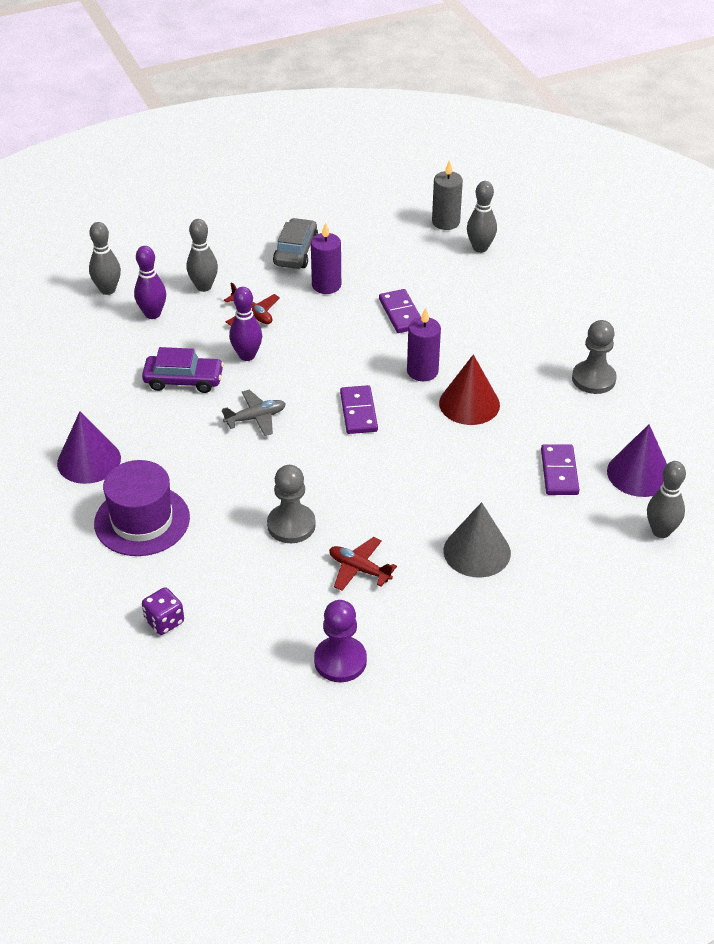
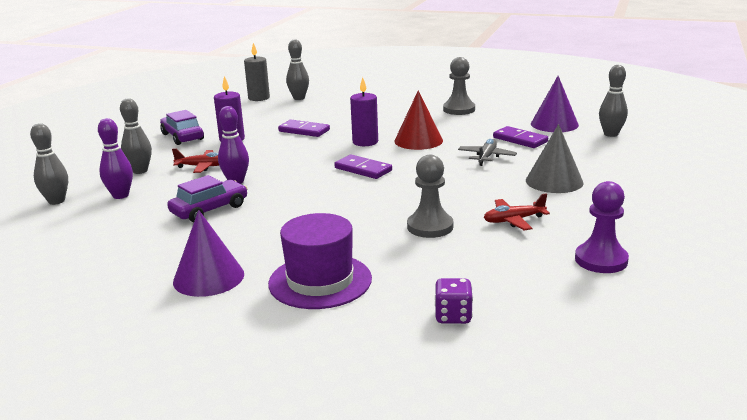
camera: 45 degrees left, 20 degrees down
(255, 418) = (300, 200): grey plane -> grey plane (486, 157)
(296, 252) = (182, 137): grey car -> purple car

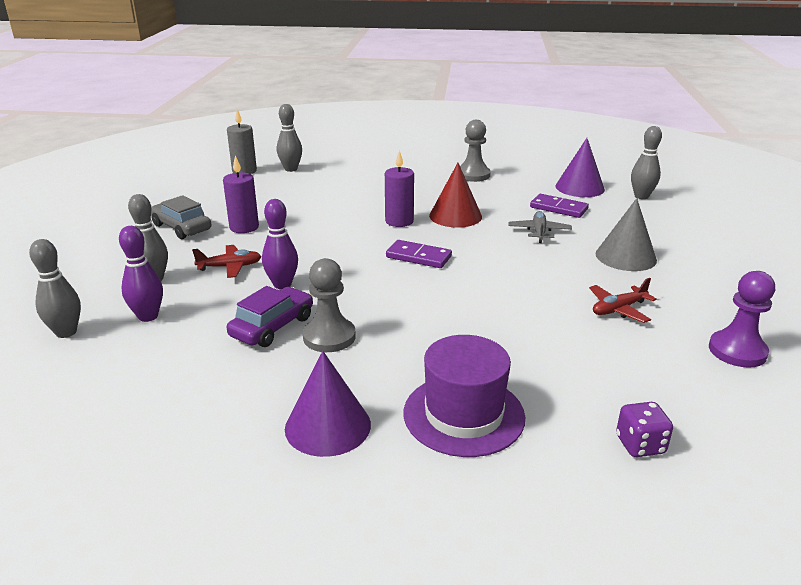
camera: 15 degrees left, 5 degrees up
(182, 137) = (181, 227): purple car -> grey car
(304, 131) = (322, 211): purple domino -> none
(430, 227) = (538, 326): grey pawn -> grey pawn (329, 337)

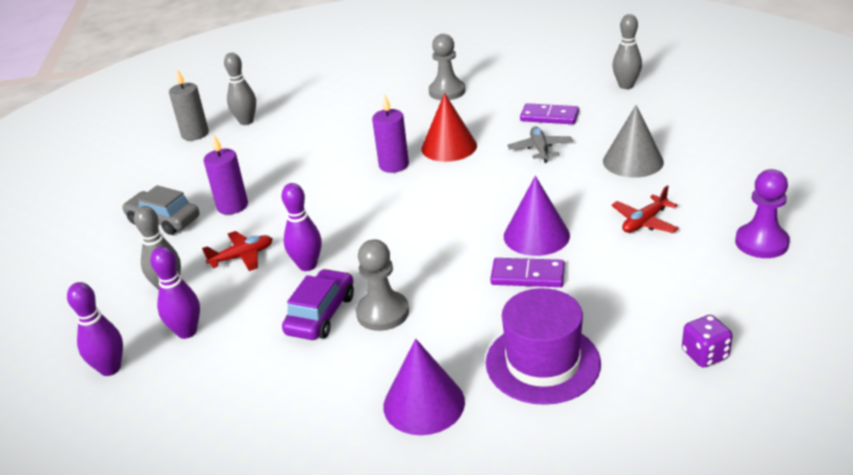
camera: 10 degrees left, 5 degrees up
(66, 332) = (110, 368): grey bowling pin -> purple bowling pin
(418, 257) = (431, 204): purple domino -> purple domino (527, 276)
(579, 187) = (562, 86): purple cone -> purple cone (536, 235)

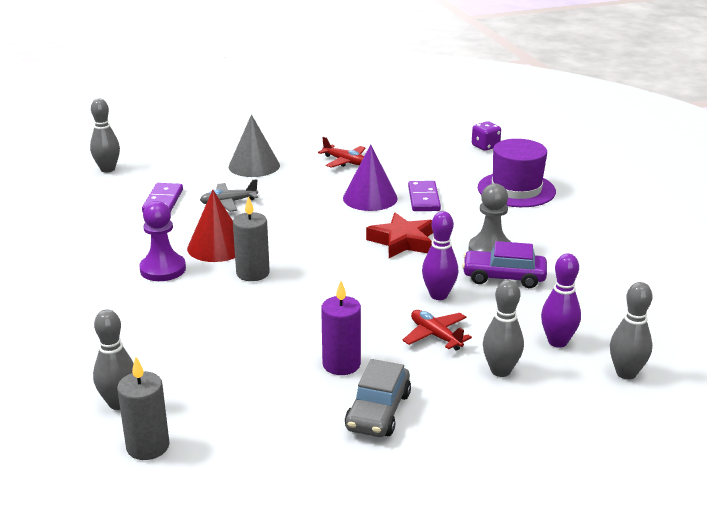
camera: 105 degrees left, 5 degrees down
(110, 368) = (626, 373): purple bowling pin -> grey bowling pin
(394, 165) = (253, 273): purple candle -> grey candle
(424, 251) = (402, 241): none -> red star
(424, 403) = (576, 224): purple cone -> none
(447, 92) = (82, 259): grey pawn -> none
(761, 243) = (365, 129): purple pawn -> purple pawn (163, 269)

